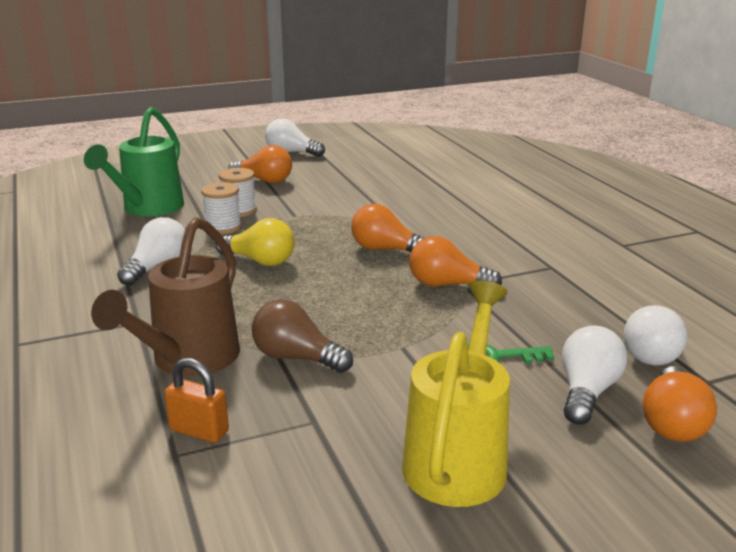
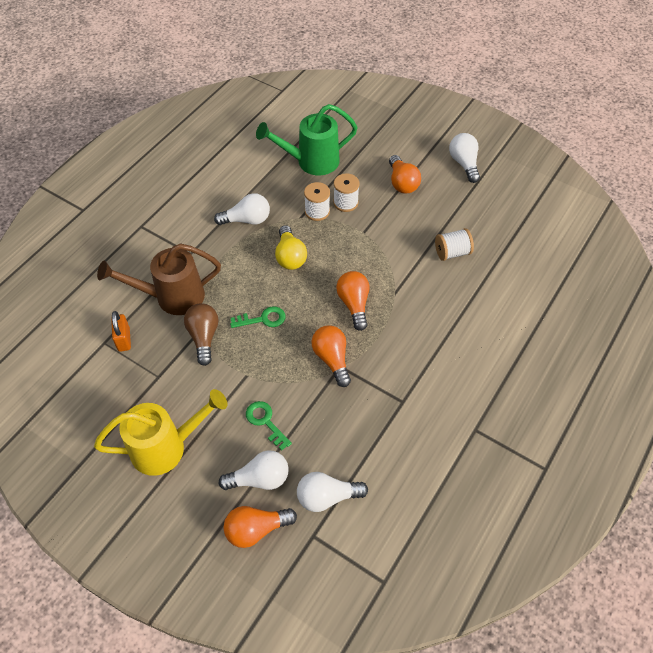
camera: 55 degrees right, 30 degrees up
(328, 307) = (263, 319): none -> green key
(389, 188) = (452, 252): none -> white spool

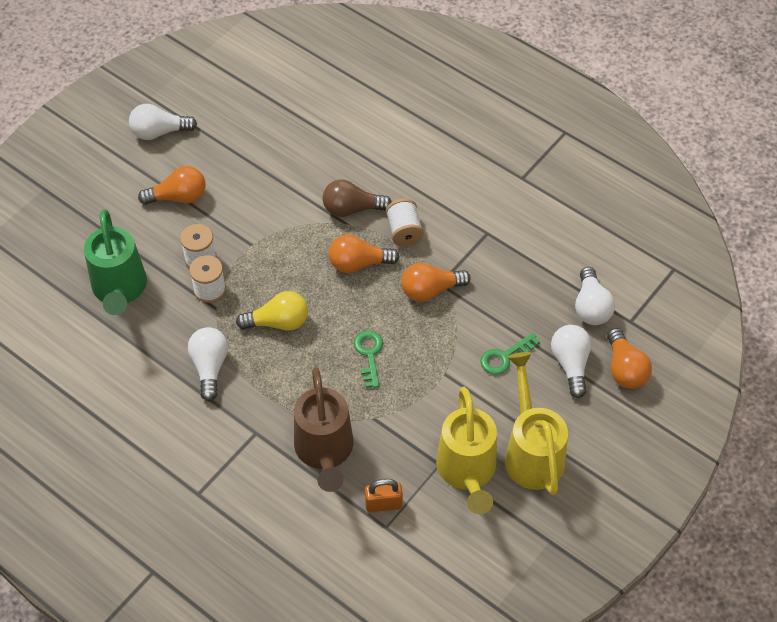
camera: 85 degrees left, 0 degrees up
(149, 397) = (467, 472): none -> yellow watering can
(204, 337) = (388, 416): brown light bulb -> brown light bulb (352, 209)
(452, 252) = (297, 164): white spool -> white spool (404, 231)

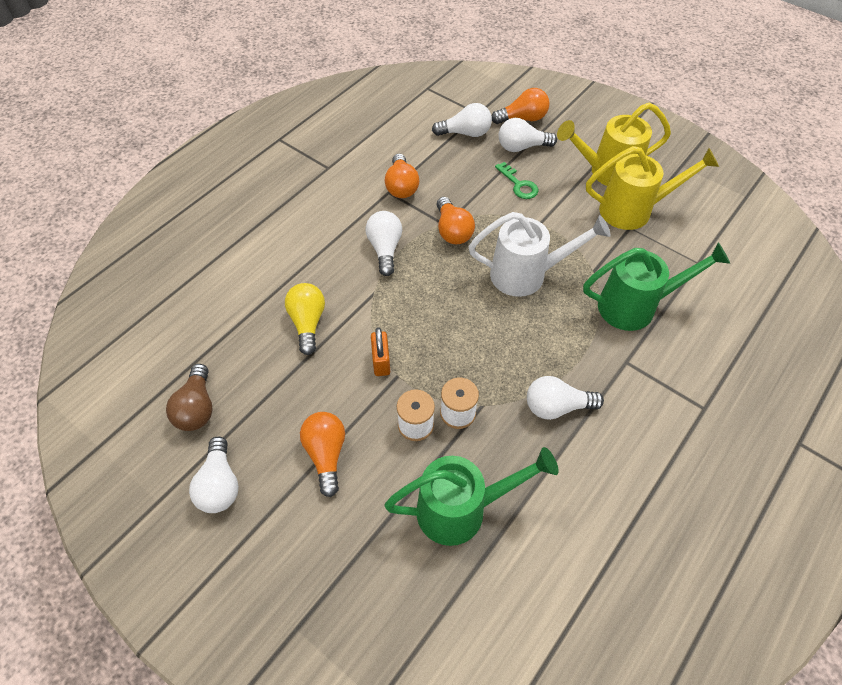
camera: 90 degrees left, 0 degrees up
(278, 322) = (496, 347): yellow light bulb -> yellow light bulb (308, 323)
(324, 451) = (635, 306): brown watering can -> green watering can
(352, 209) = (355, 289): brown light bulb -> brown light bulb (197, 408)
(358, 263) = (422, 283): orange light bulb -> orange light bulb (401, 186)
(369, 354) = (526, 274): green key -> white watering can
(383, 504) = (677, 264): orange padlock -> orange padlock (381, 362)
(404, 231) = (385, 249): white spool -> white light bulb

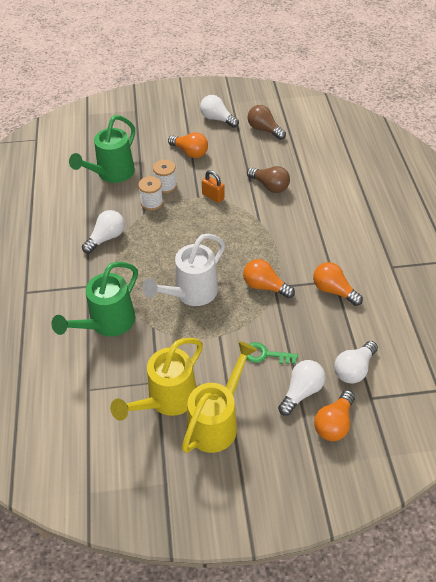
camera: 135 degrees right, 5 degrees down
(308, 323) = (269, 186): yellow light bulb -> brown light bulb
(385, 249) = (286, 246): white light bulb -> none

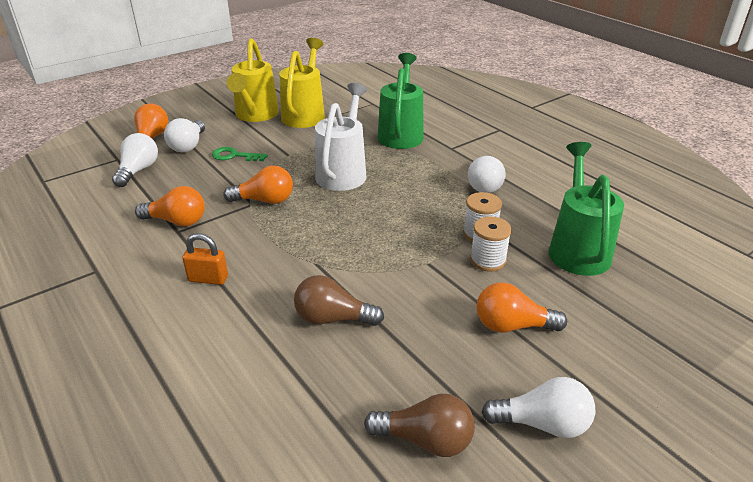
camera: 150 degrees right, 15 degrees down
(213, 196) = (407, 271): orange padlock -> orange padlock (208, 279)
(265, 354) = (234, 156): green key -> green key turned 150 degrees counterclockwise

